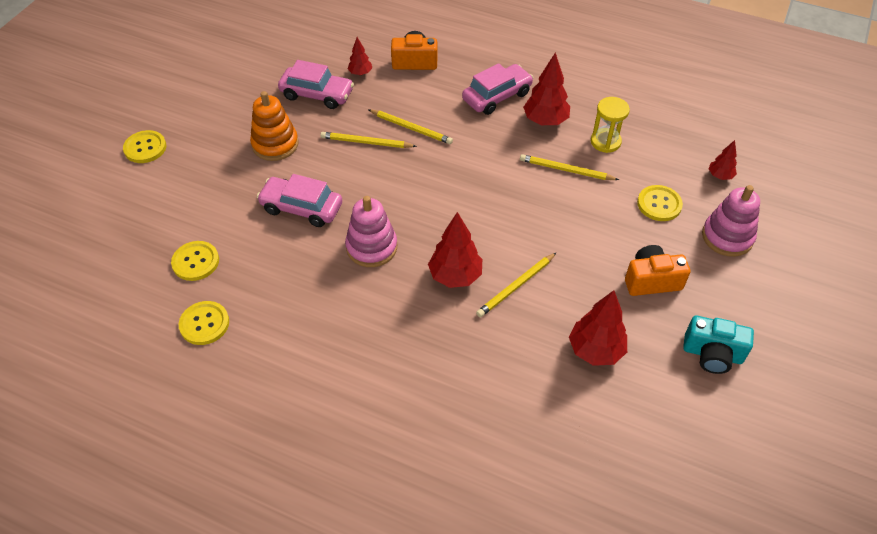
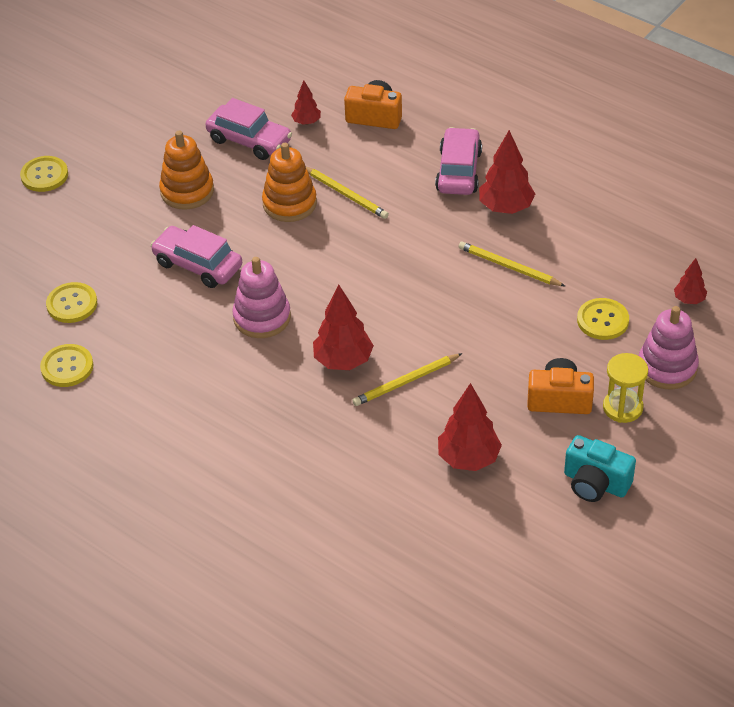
camera: 15 degrees right, 5 degrees down
(366, 142) = (289, 203): yellow pencil -> orange stacking toy
(497, 96) = (458, 171): pink car -> pink car turned 60 degrees counterclockwise
(605, 142) = (568, 242): yellow hourglass -> yellow hourglass (622, 407)

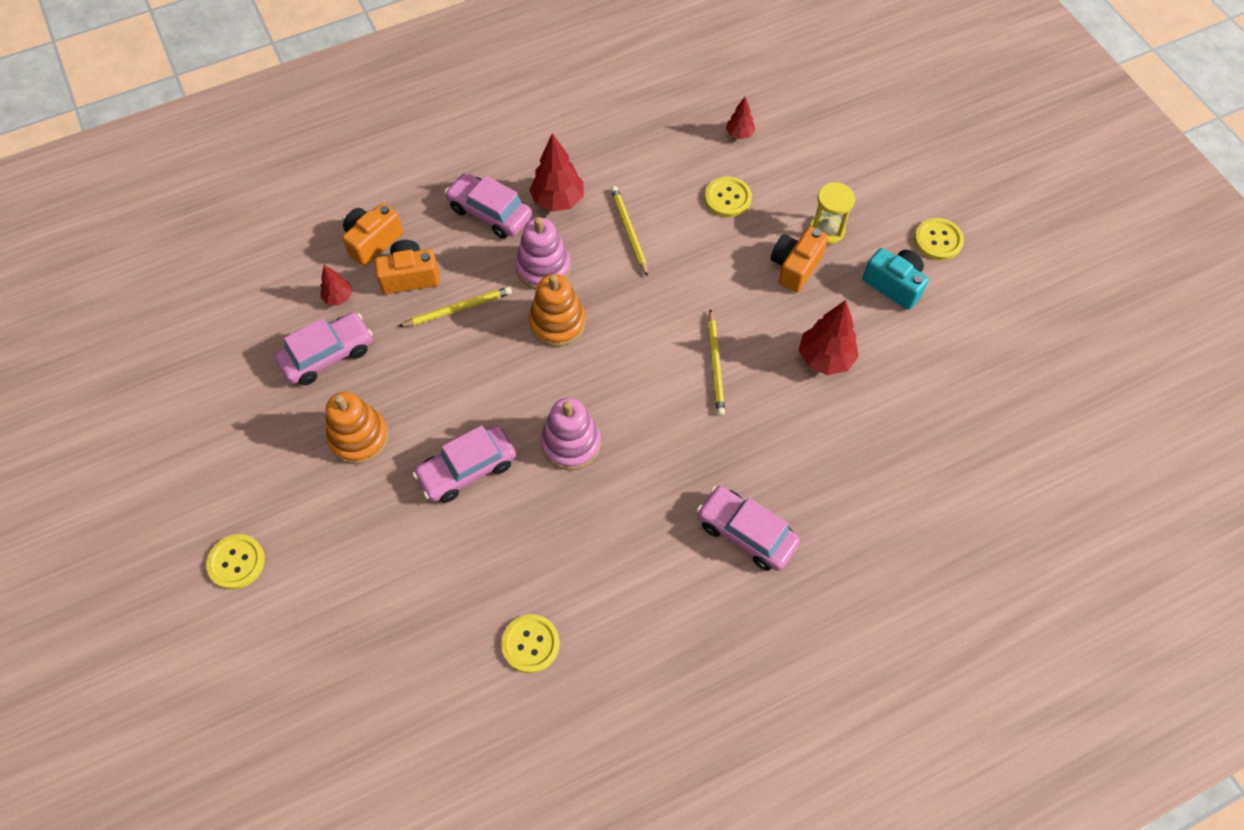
camera: 65 degrees left, 15 degrees up
(72, 304) = (446, 606): yellow button -> yellow button (938, 240)
(246, 467) = (746, 533): none -> pink car
(289, 203) = (438, 358): orange stacking toy -> orange stacking toy (557, 323)
(343, 361) = (663, 401): red tree -> none
(356, 153) = (410, 277): none -> orange camera
(509, 267) = (629, 231): yellow pencil -> yellow pencil turned 105 degrees clockwise
(595, 483) = (894, 285): turquoise camera -> turquoise camera turned 105 degrees counterclockwise
(667, 367) = (801, 182): pink stacking toy -> pink stacking toy (543, 268)

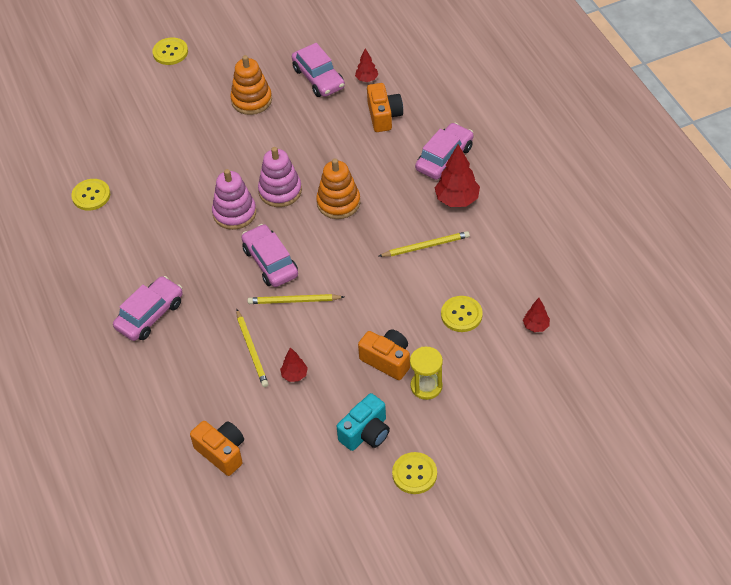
camera: 95 degrees right, 10 degrees down
(373, 242) = (416, 93): orange camera -> orange camera (222, 452)
(458, 309) = (354, 145): yellow pencil -> yellow pencil (252, 350)
(467, 469) = (221, 157): pink car -> pink car (270, 262)
(543, 268) = (390, 193): pink stacking toy -> pink stacking toy (280, 191)
(825, 358) = (294, 375): red tree -> red tree, size x0.56

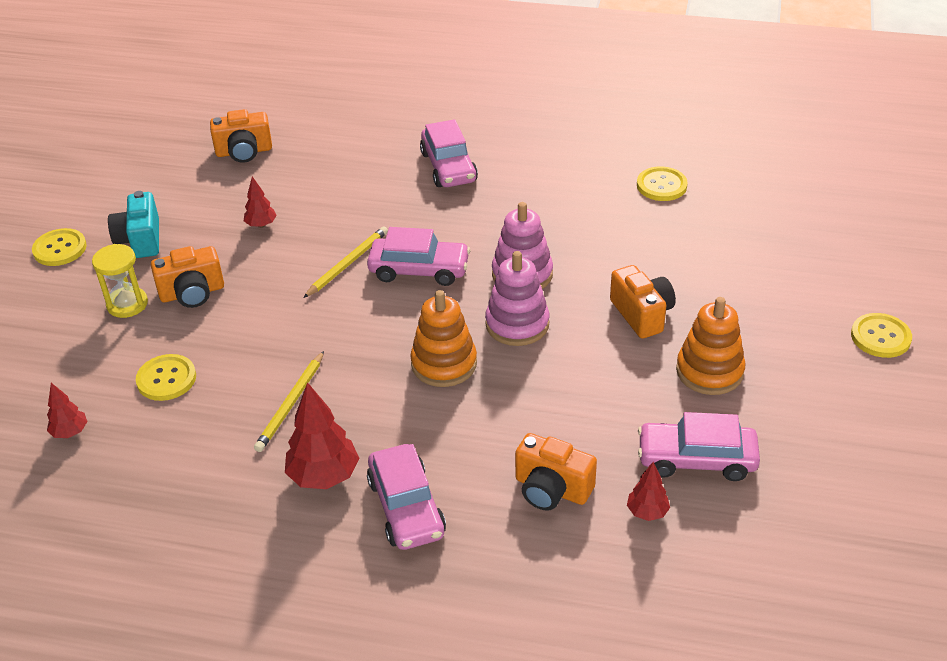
camera: 125 degrees right, 10 degrees down
(227, 145) = (642, 314): none -> orange camera
(252, 350) = (325, 211): yellow pencil -> none

